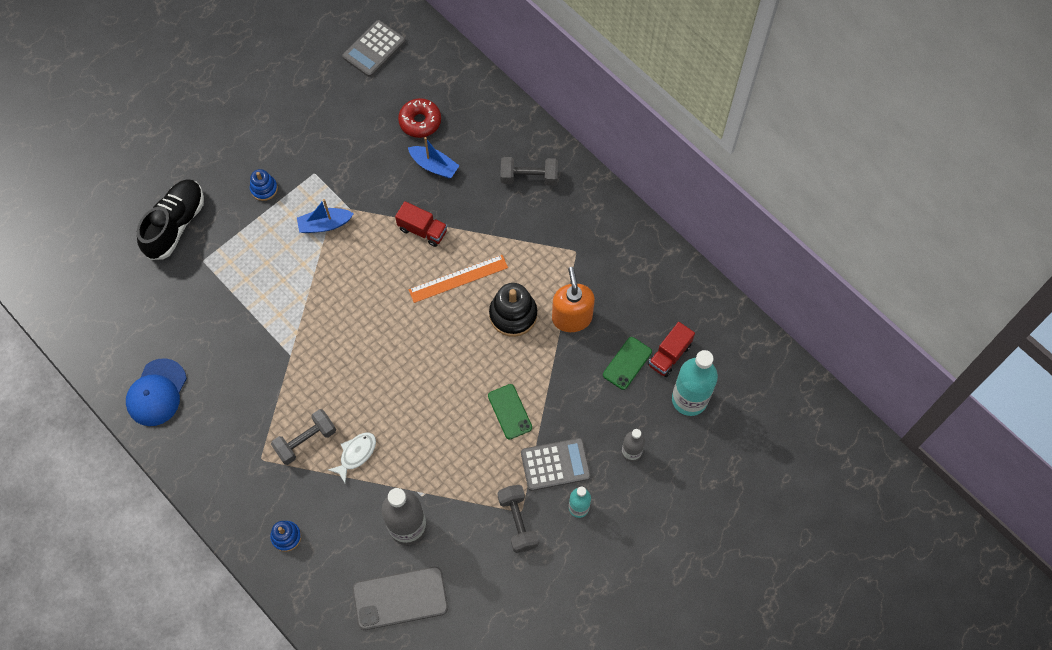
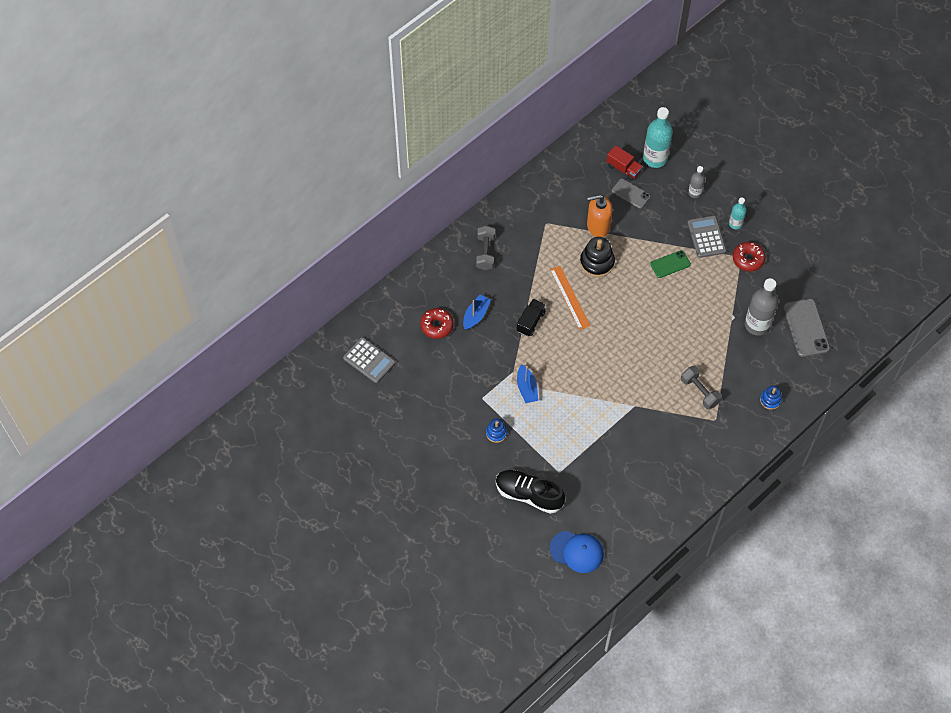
camera: 90 degrees left, 5 degrees down
(156, 392) = (669, 495): blue cap -> blue cap (577, 551)
(356, 454) = (707, 359): white fish -> none
(422, 230) = (530, 322): red truck -> black truck
(517, 522) = (748, 259): grey dumbbell -> red donut
(627, 363) = (630, 193): green phone -> grey phone

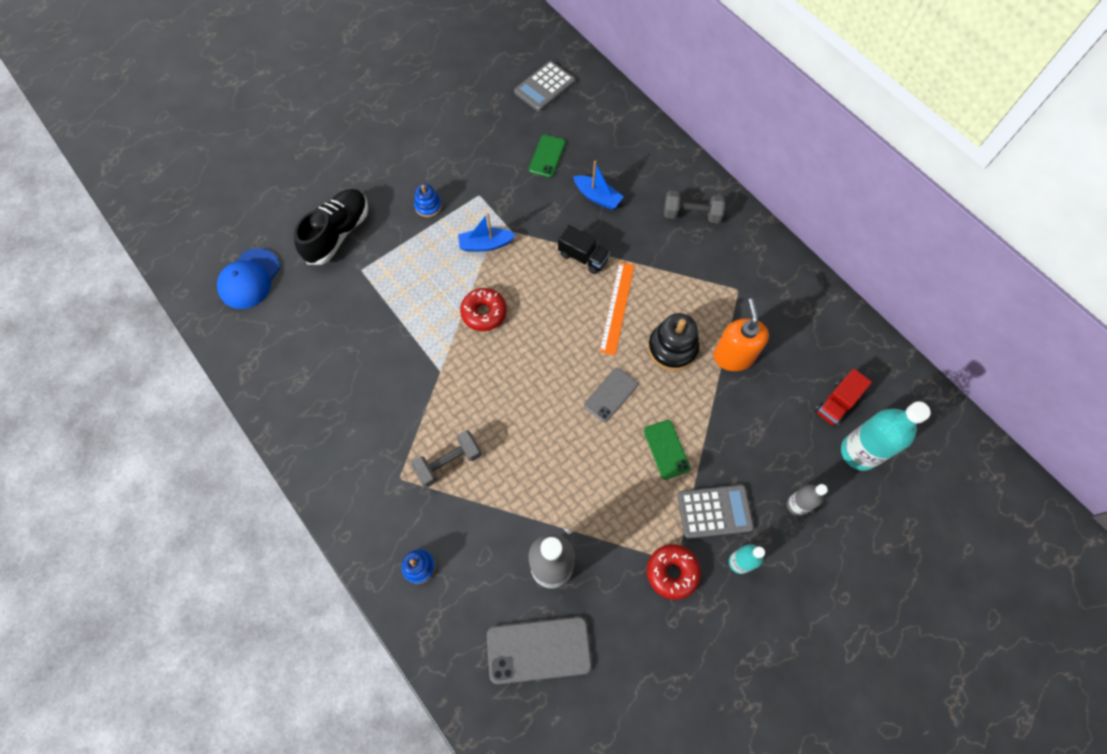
camera: 95 degrees right, 5 degrees up
(437, 326) = (585, 155): red donut -> red donut (484, 313)
(440, 353) = (547, 156): none -> green phone
(569, 297) = (617, 307): orange ruler -> orange ruler turned 60 degrees counterclockwise
(630, 193) = (791, 408): grey phone -> grey phone (611, 395)

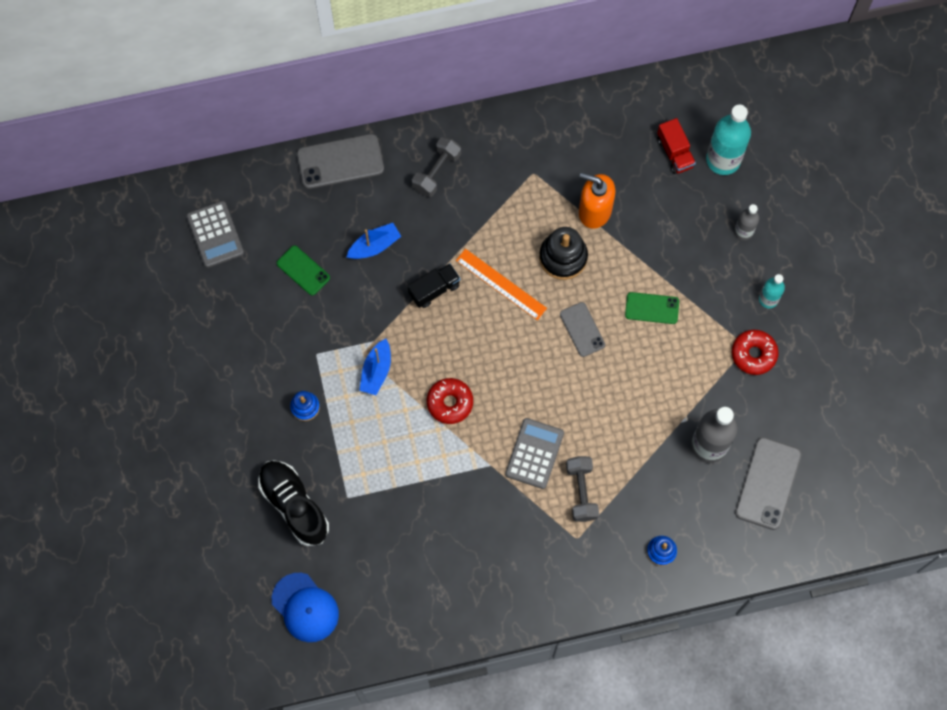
camera: 65 degrees left, 5 degrees up
(657, 143) = (340, 161): none -> grey phone
(714, 511) = (720, 297): grey calculator -> grey calculator (534, 453)

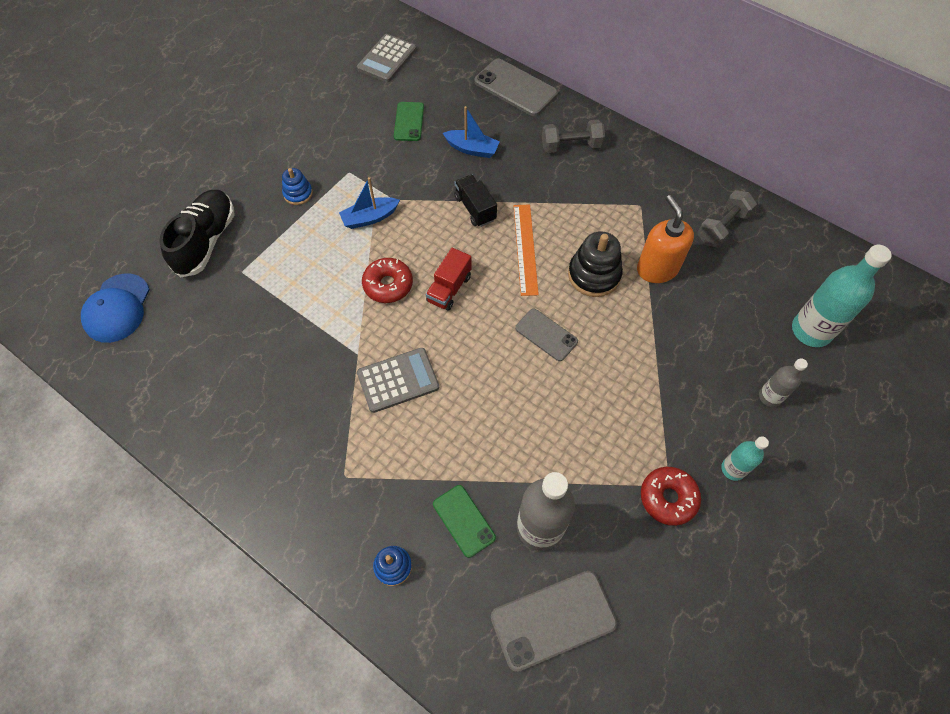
camera: 50 degrees right, 10 degrees down
(434, 289) = (475, 208): black truck -> black truck turned 135 degrees counterclockwise
(581, 492) = (394, 446): grey dumbbell -> grey dumbbell (722, 227)
(582, 329) = (546, 335): grey phone -> grey phone turned 75 degrees counterclockwise
(652, 308) = (620, 375): green phone -> green phone (463, 520)
(675, 152) = (772, 289): red truck -> red truck (449, 288)

